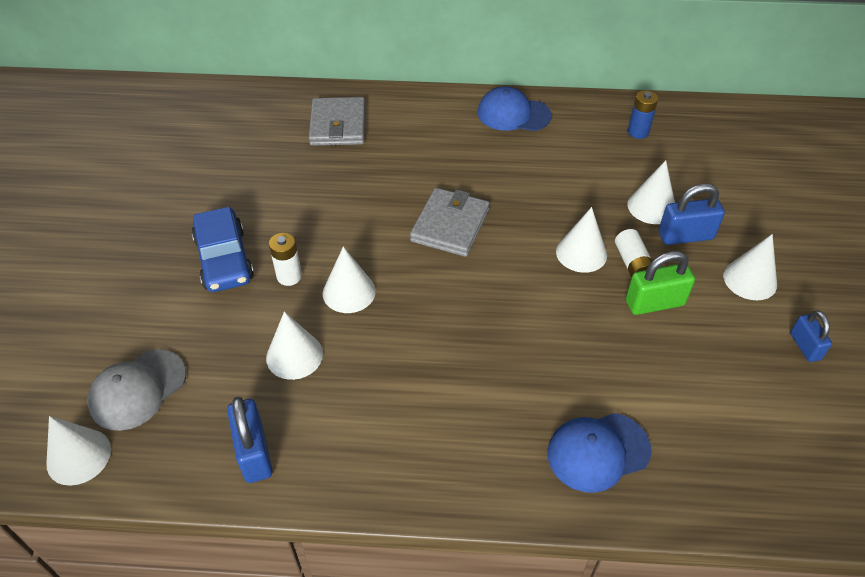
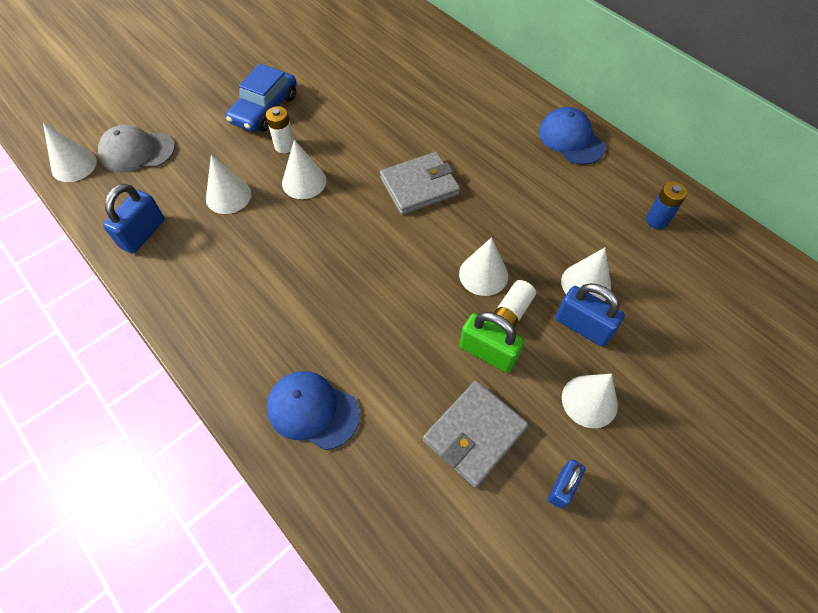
camera: 45 degrees right, 10 degrees up
(338, 125) = (436, 67): grey wallet -> grey wallet (474, 434)

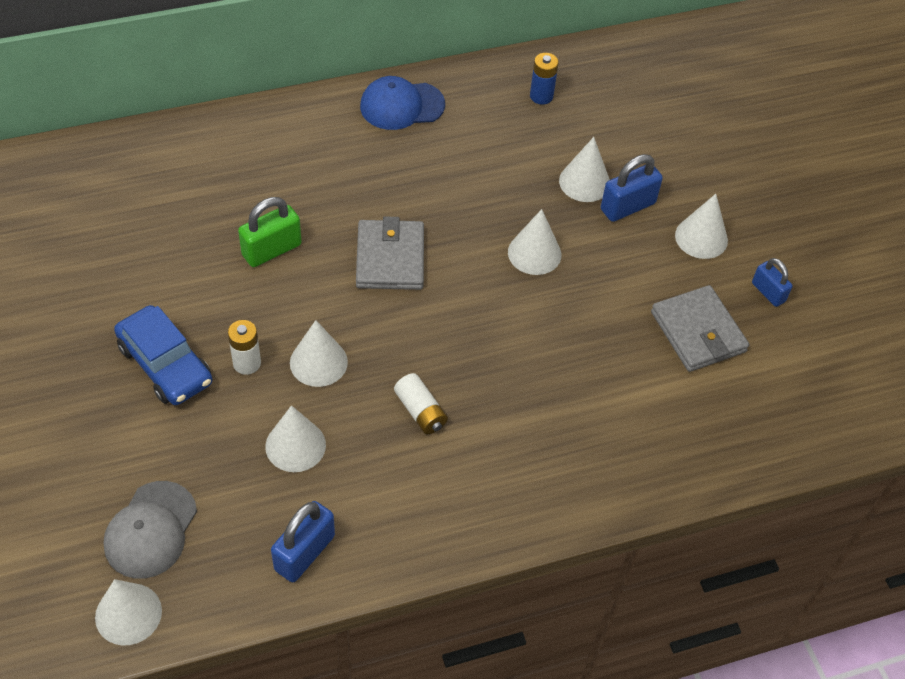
camera: 70 degrees left, 5 degrees down
(143, 233) = (304, 553): blue padlock -> blue padlock turned 75 degrees clockwise
(312, 410) = (621, 449): blue cap -> none
(488, 352) = (622, 287): green padlock -> green padlock (271, 250)
(511, 312) = (588, 251): white battery -> white battery (420, 411)

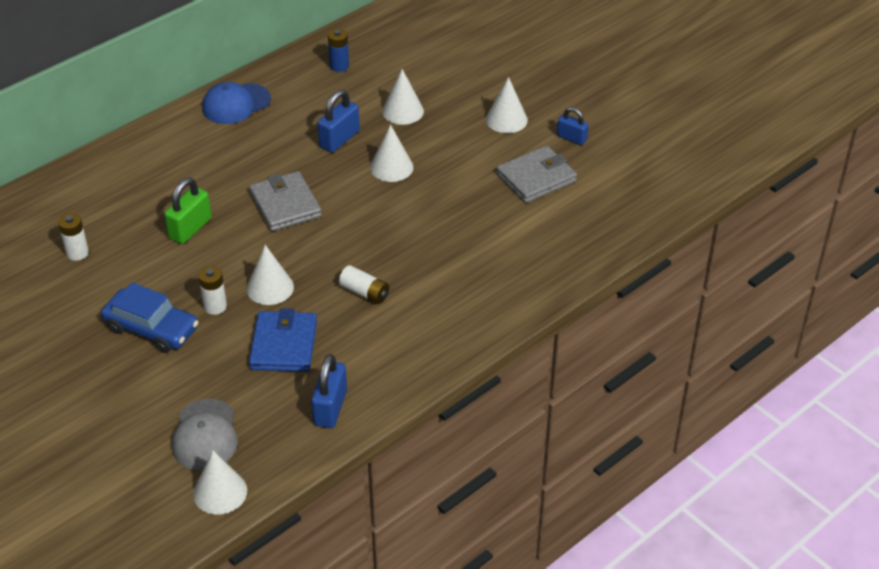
camera: 20 degrees left, 10 degrees down
(138, 235) = (77, 253): none -> white battery
(295, 445) = (284, 345): white cone -> blue wallet
(628, 206) = (443, 117): blue padlock -> blue padlock (339, 139)
(698, 332) = (536, 178): grey wallet -> grey wallet turned 75 degrees counterclockwise

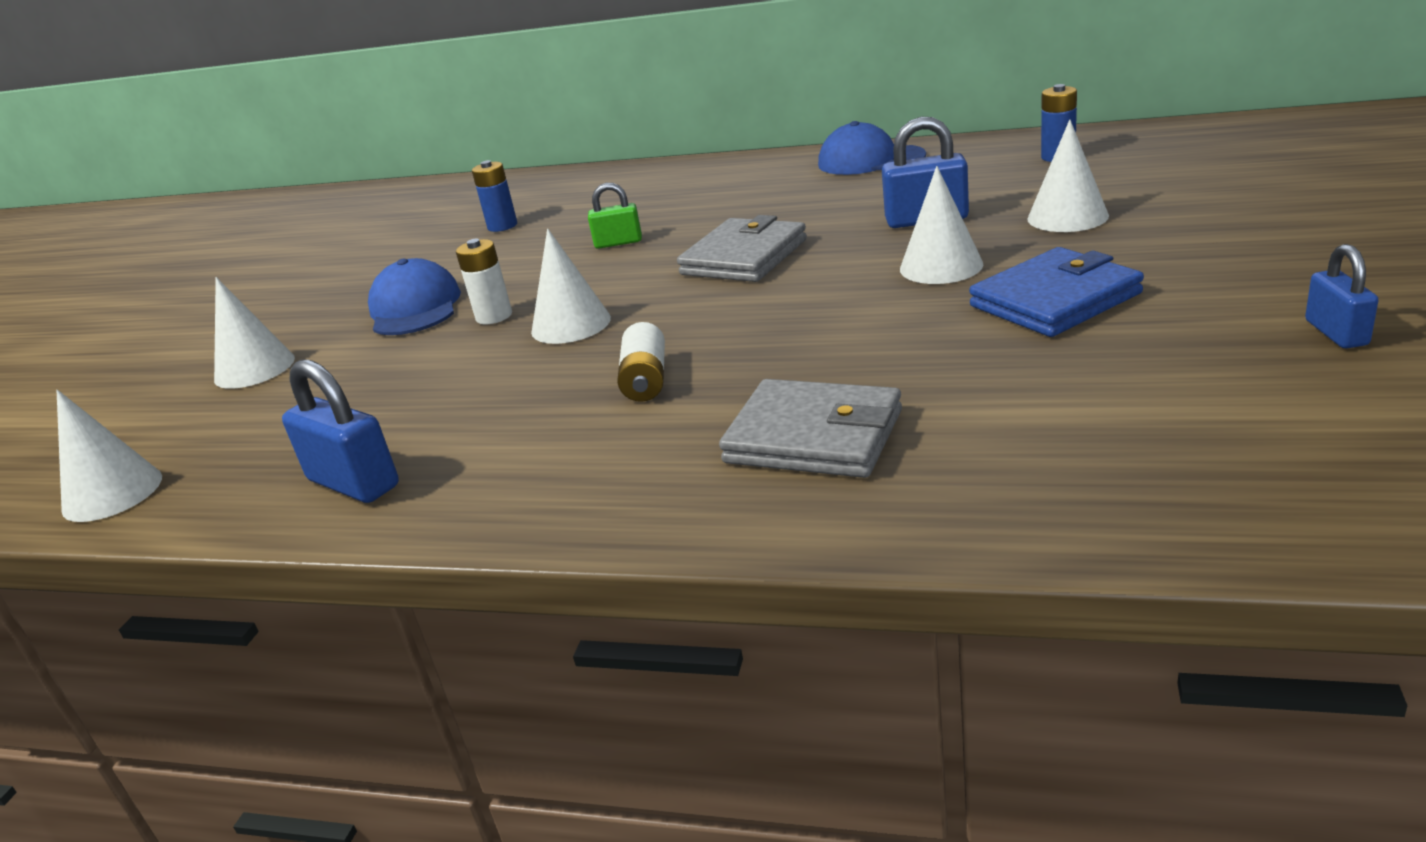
camera: 60 degrees right, 15 degrees down
(77, 253) = (502, 226): white battery -> blue battery
(152, 328) = (415, 308): blue car -> blue cap
(190, 228) = (618, 243): green padlock -> green padlock, size x0.65
(205, 435) = (231, 427): grey cap -> none
(284, 345) = (464, 386): blue wallet -> blue wallet (1055, 300)
(330, 408) = (354, 483): blue padlock -> blue padlock turned 60 degrees clockwise
(506, 119) = (1232, 271): white cone -> white cone (254, 368)
(536, 178) = (1162, 359): grey wallet -> grey wallet (814, 437)

